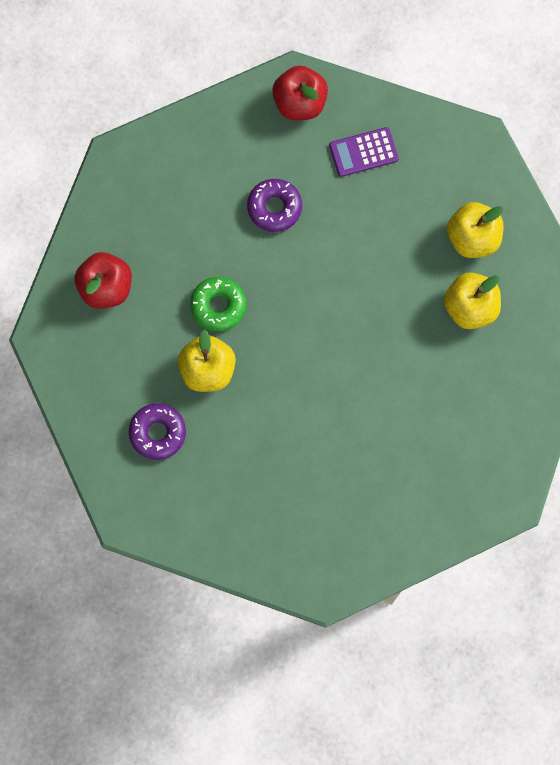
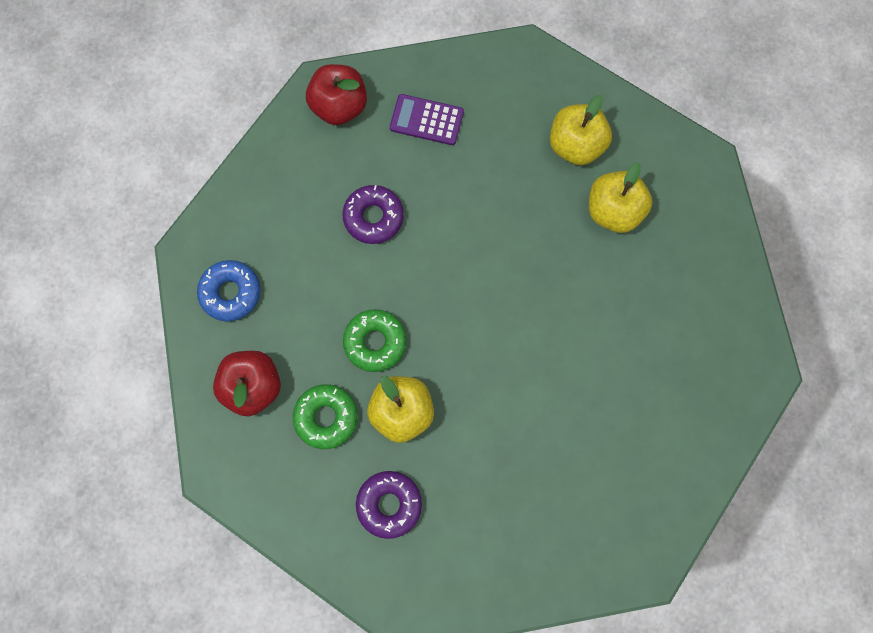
camera: 30 degrees left, 0 degrees up
(130, 206) = (230, 293): none -> blue donut
(148, 342) = (326, 417): none -> green donut
(363, 152) = (426, 120): purple calculator -> purple calculator turned 60 degrees clockwise

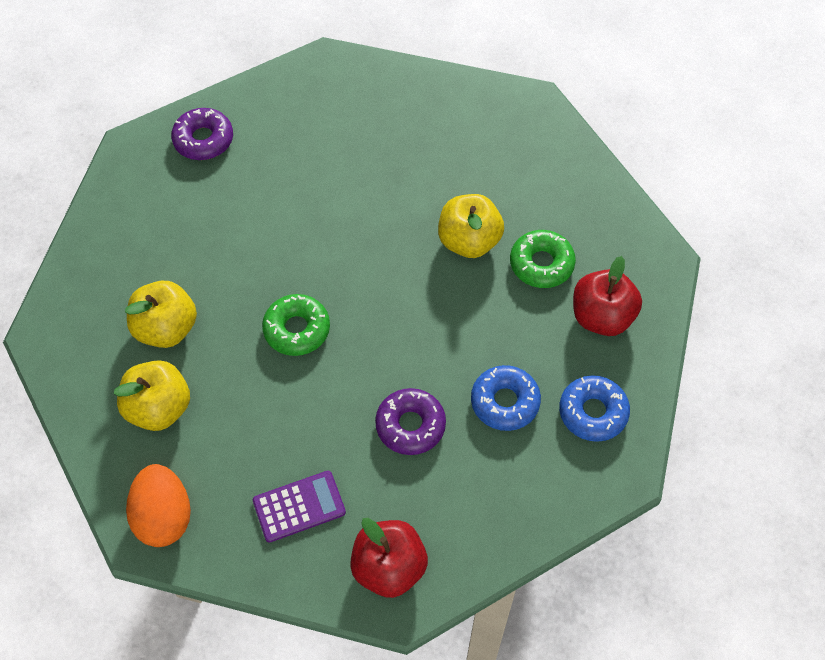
camera: 155 degrees left, 15 degrees down
(306, 270) = (505, 402): none -> blue donut
(375, 342) = (466, 308): green donut -> green donut (297, 329)
(389, 504) = (514, 178): purple donut -> purple donut (203, 140)
(426, 120) = (299, 507): purple calculator -> purple calculator turned 60 degrees counterclockwise
(520, 72) = (164, 516): none -> orange egg

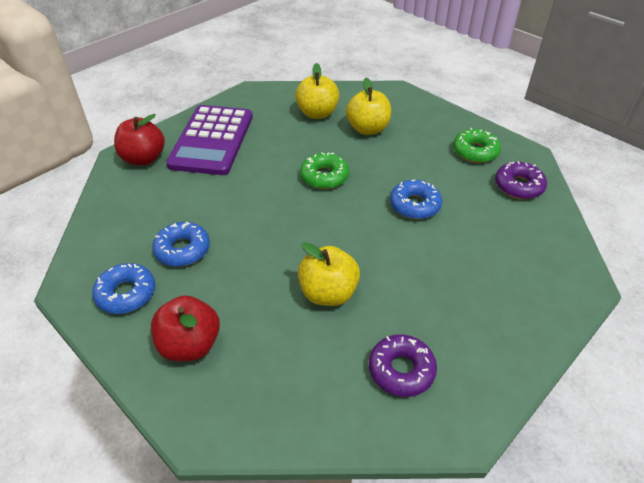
camera: 120 degrees right, 15 degrees down
(164, 516) = (254, 99): orange egg -> none
(295, 220) = (414, 205): none -> blue donut
(299, 507) = (212, 140): purple calculator -> purple calculator, size x1.95
(410, 425) = (213, 199): purple donut -> purple donut (401, 370)
(541, 264) = (271, 330): green donut -> green donut (475, 151)

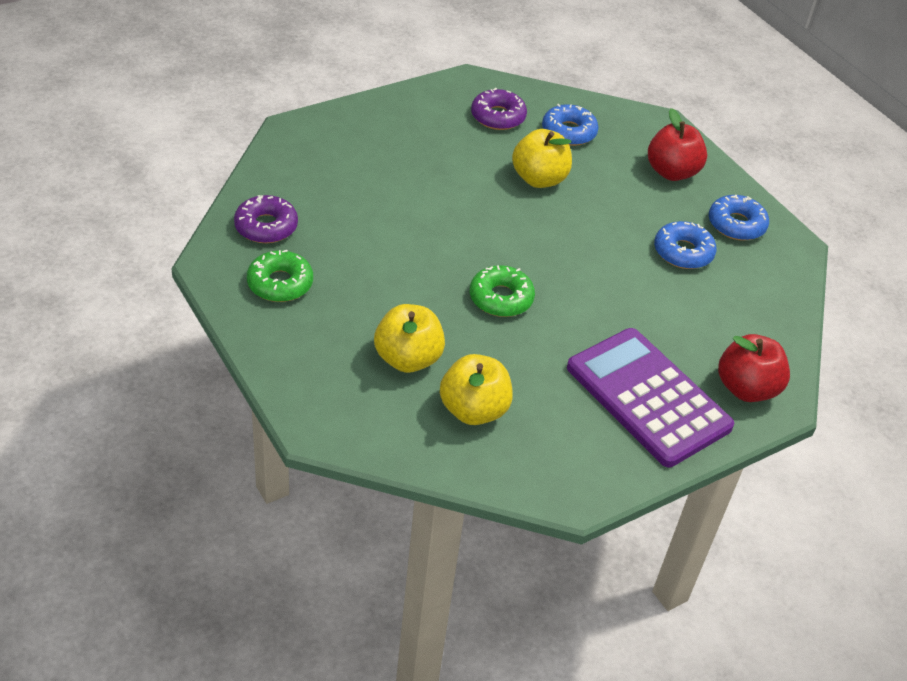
camera: 170 degrees left, 0 degrees up
(212, 140) = (648, 397): purple calculator -> purple calculator turned 60 degrees counterclockwise
(414, 205) = (407, 236): blue donut -> blue donut (568, 132)

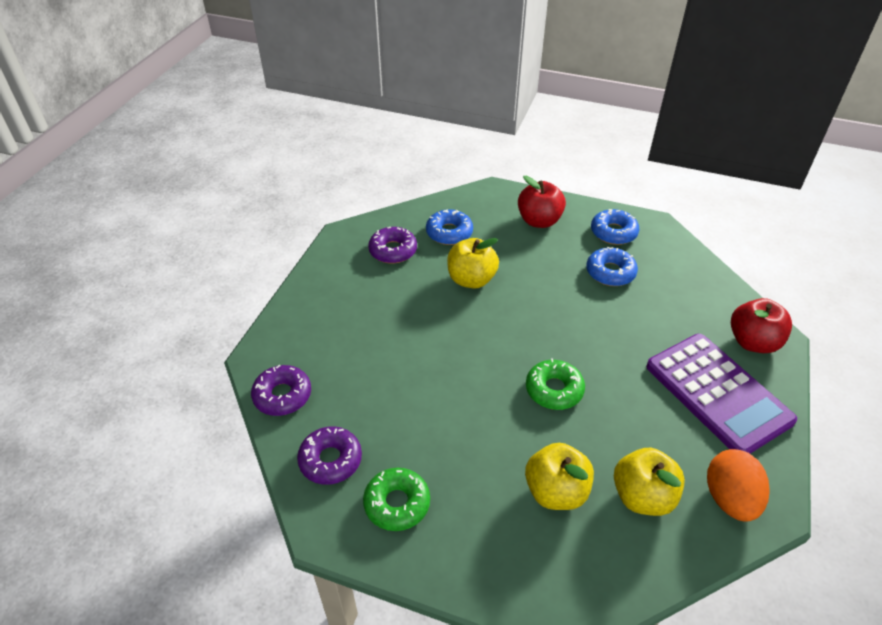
camera: 35 degrees left, 0 degrees up
(281, 164) = (282, 395): none -> purple donut
(546, 463) = (729, 499): none -> orange egg
(648, 397) = (717, 393): purple calculator -> purple calculator turned 135 degrees counterclockwise

